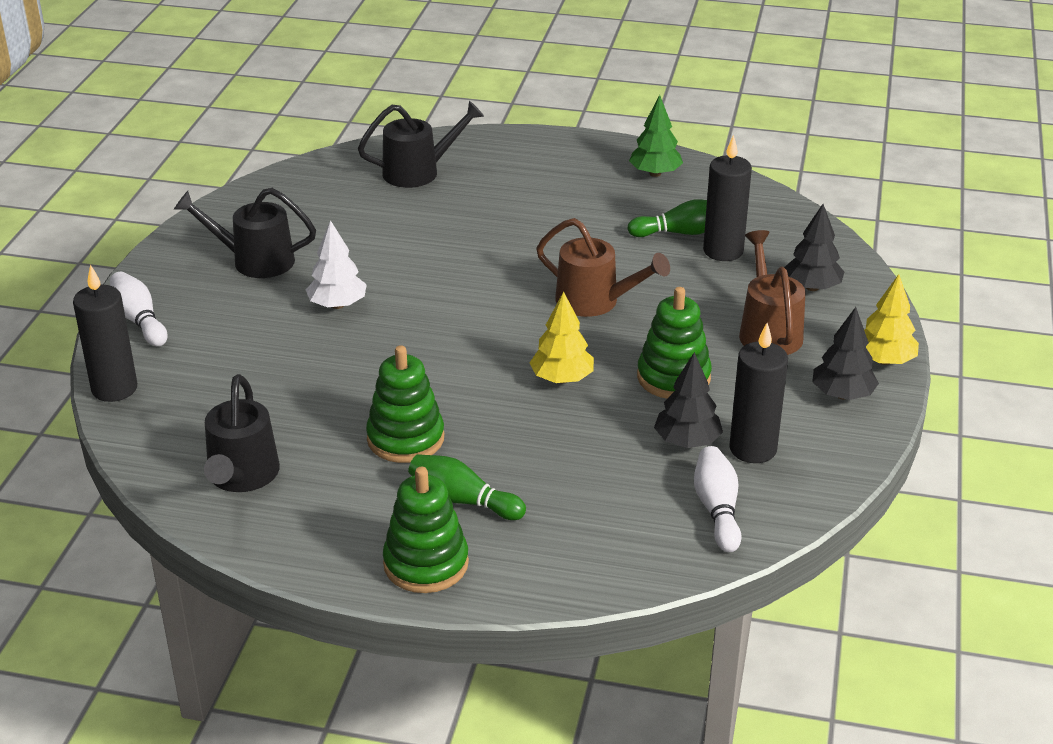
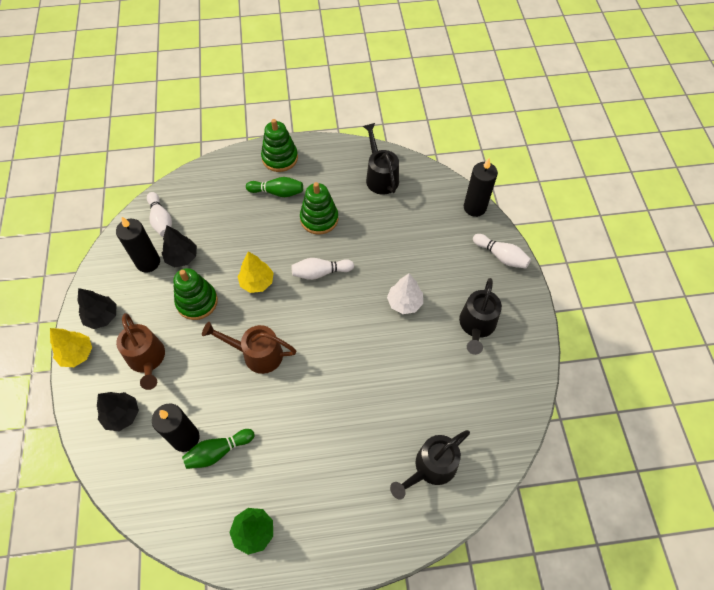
camera: 160 degrees right, 25 degrees up
(254, 261) = (476, 326): black watering can -> black watering can turned 120 degrees clockwise
(447, 366) = (320, 272): none -> white bowling pin

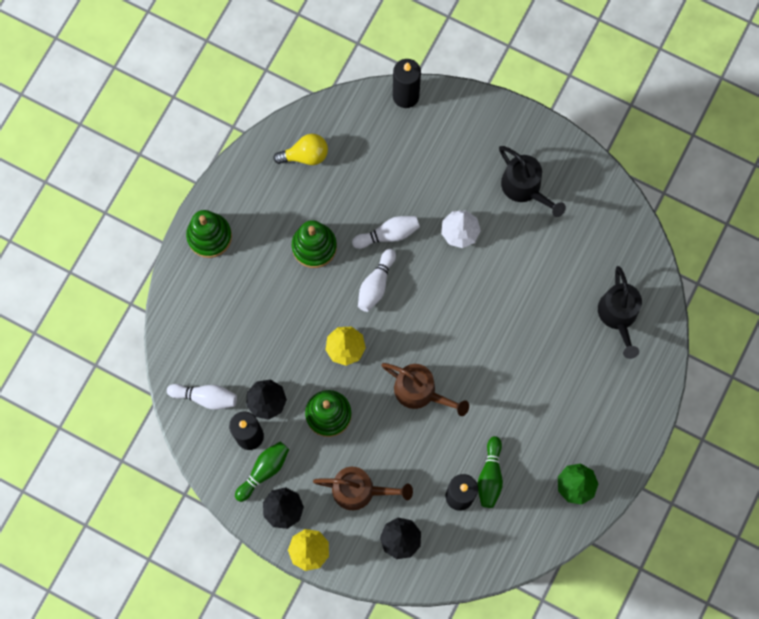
camera: 55 degrees left, 15 degrees up
(256, 354) = (421, 392): brown watering can -> brown watering can turned 105 degrees counterclockwise
(277, 192) = (252, 266): green bowling pin -> green bowling pin (264, 471)
(380, 176) = (305, 155): black watering can -> yellow light bulb
(501, 256) = (473, 114): white bowling pin -> white bowling pin (388, 234)

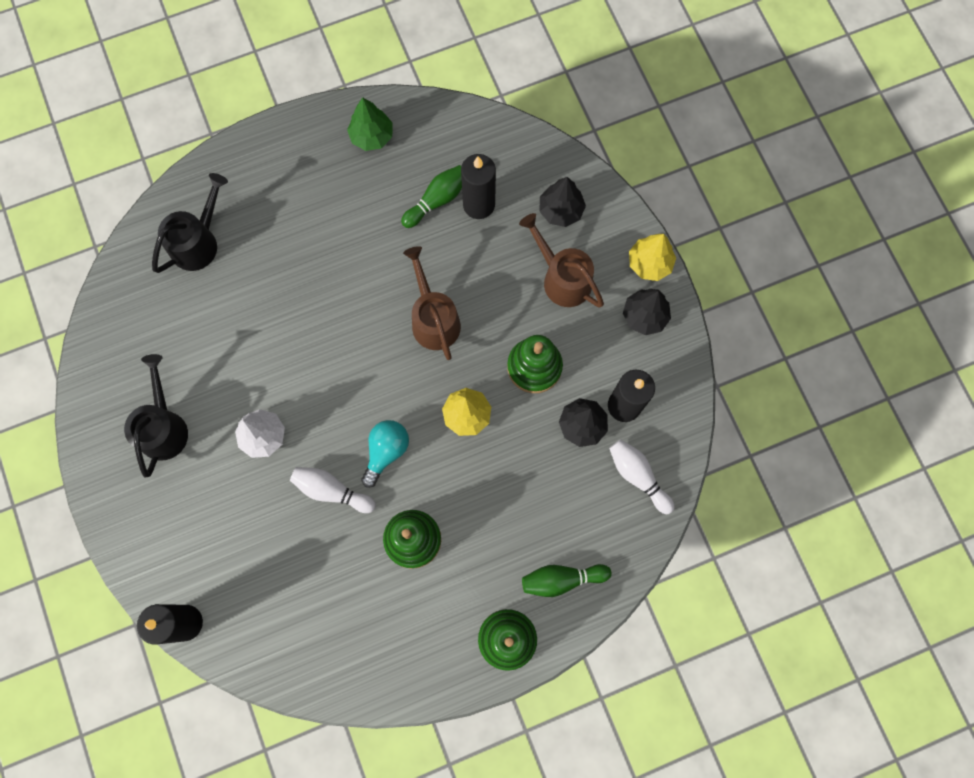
camera: 140 degrees left, 0 degrees up
(264, 471) = (636, 363): green bowling pin -> green bowling pin (562, 579)
(305, 155) = (340, 644): yellow light bulb -> none
(376, 284) = (386, 451): white bowling pin -> turquoise light bulb

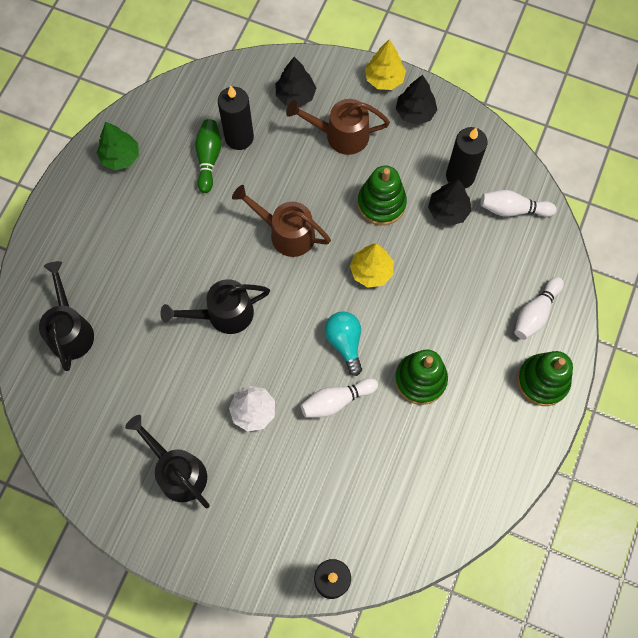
camera: 45 degrees left, 5 degrees down
(318, 338) = (223, 314): none -> black watering can
(562, 579) = (535, 313): green bowling pin -> white bowling pin

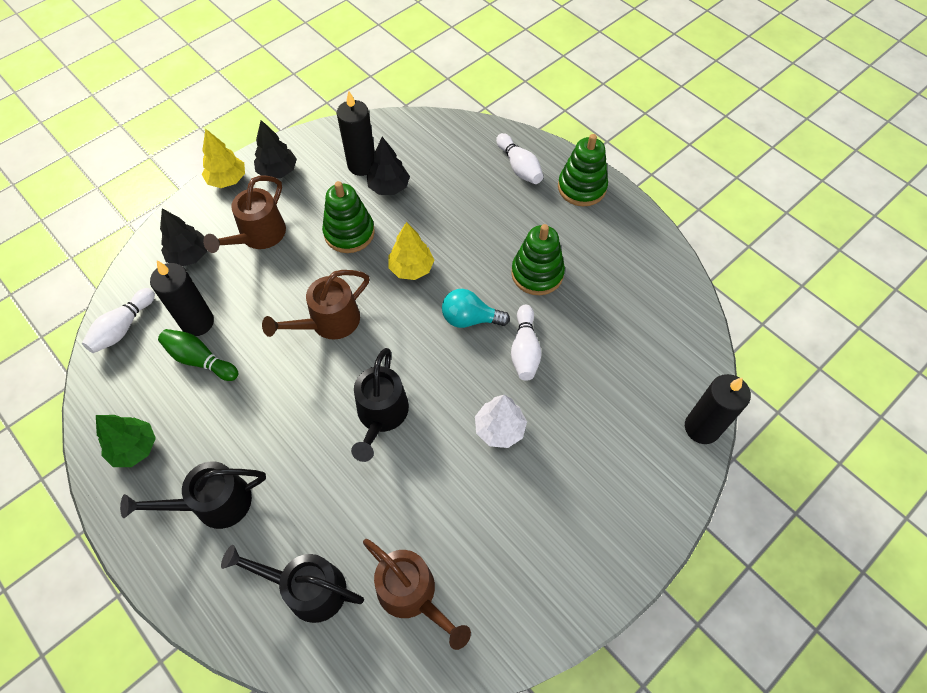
camera: 65 degrees left, 10 degrees down
(95, 405) = (413, 595): none -> brown watering can
(177, 471) = (530, 532): black watering can -> black watering can (213, 504)
(513, 209) = (417, 143): white bowling pin -> white bowling pin (123, 327)

